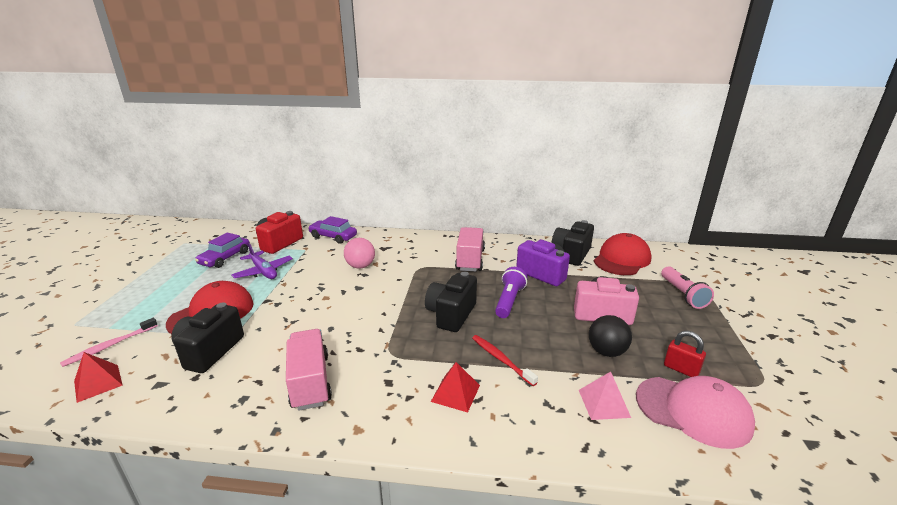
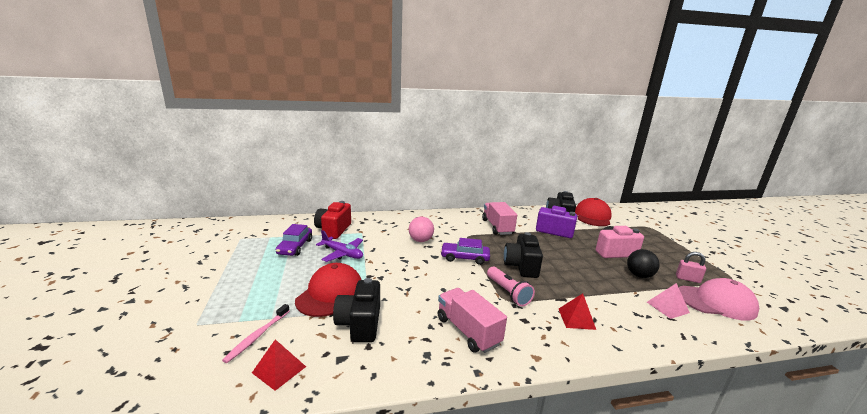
camera: 20 degrees left, 5 degrees down
(333, 236) = (375, 220): purple car -> purple car (464, 258)
(501, 359) = (582, 291): red toothbrush -> none
(509, 301) = (550, 251): purple flashlight -> none
(681, 369) = (687, 279): red padlock -> pink padlock
(683, 295) = (647, 234): pink flashlight -> pink flashlight (508, 293)

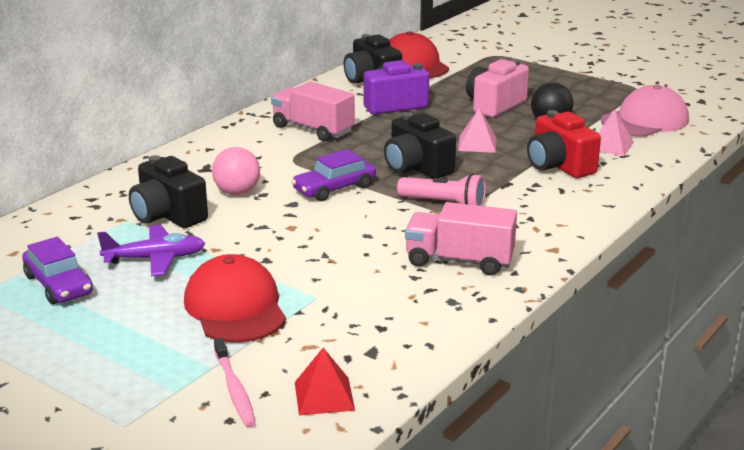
camera: 40 degrees left, 5 degrees up
(333, 230) = (71, 236): red camera -> red camera (559, 166)
(360, 323) = (333, 315): black camera -> black camera (168, 215)
(574, 268) = (477, 144): none -> pink pyramid
(576, 318) = (544, 197): red pyramid -> none
(687, 279) = (598, 106): pink padlock -> none

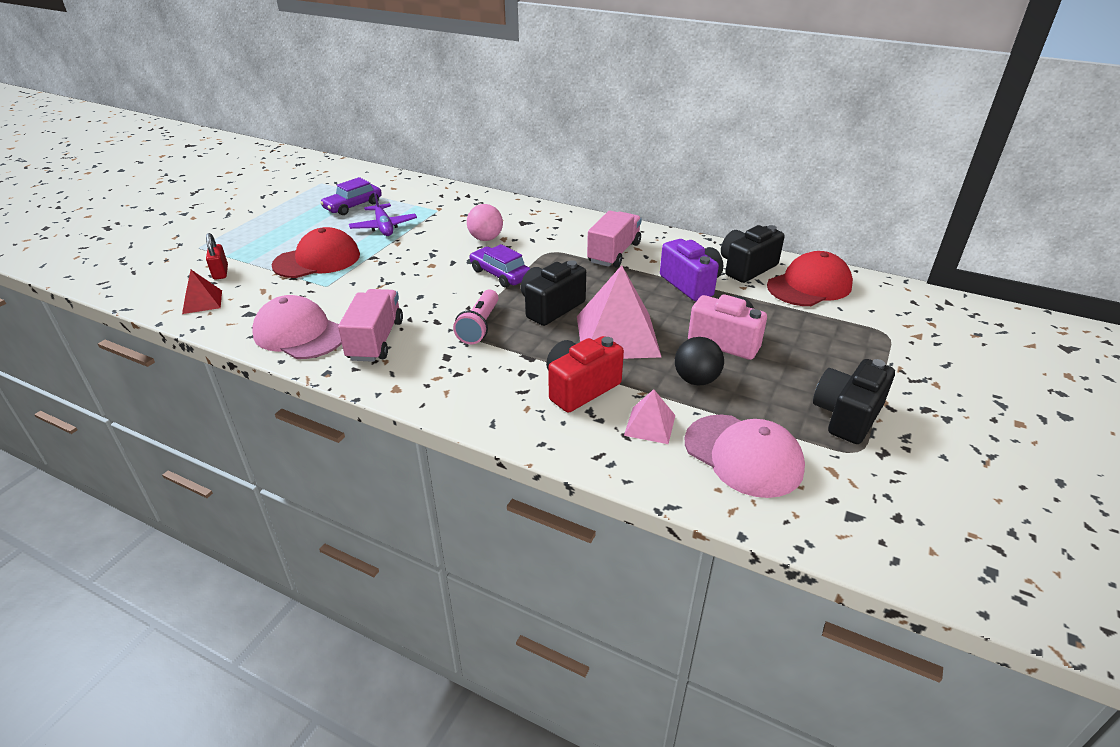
camera: 80 degrees right, 10 degrees up
(168, 215) = (445, 221): black camera -> black camera (847, 416)
(234, 389) = (221, 272): pink toothbrush -> red padlock
(434, 310) = (299, 334): none -> pink cap
(477, 144) = (617, 336): pink pyramid -> pink pyramid, size x2.02

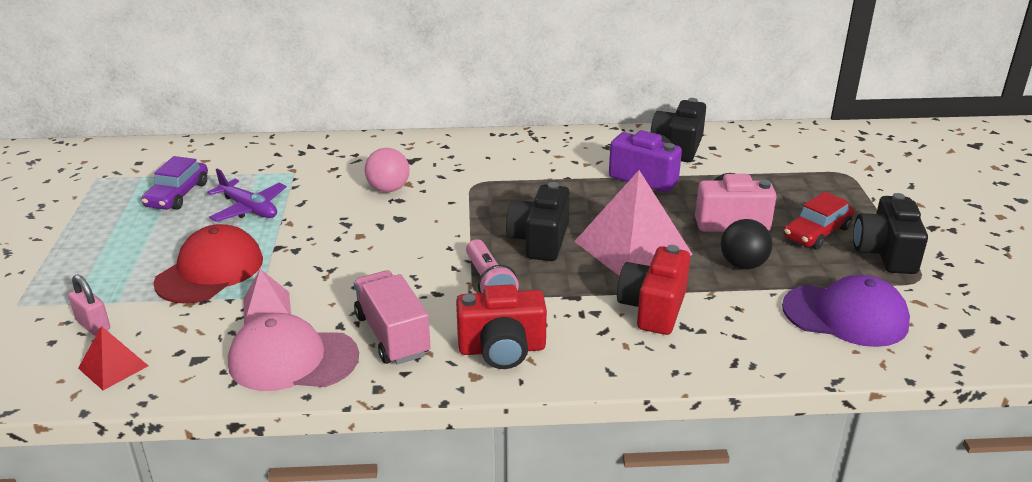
camera: 30 degrees left, 5 degrees down
(221, 272) = (93, 325): red padlock -> pink padlock
(435, 377) = (502, 349): none -> red camera
(500, 274) = (449, 223): purple car -> none
(614, 253) = (541, 167): pink truck -> none
(650, 425) = (748, 319): pink pyramid -> pink pyramid (267, 308)
(743, 455) = (845, 315): pink cap -> purple cap
(797, 376) = (817, 232): none -> red car
(809, 286) = (746, 149): red cap -> none

